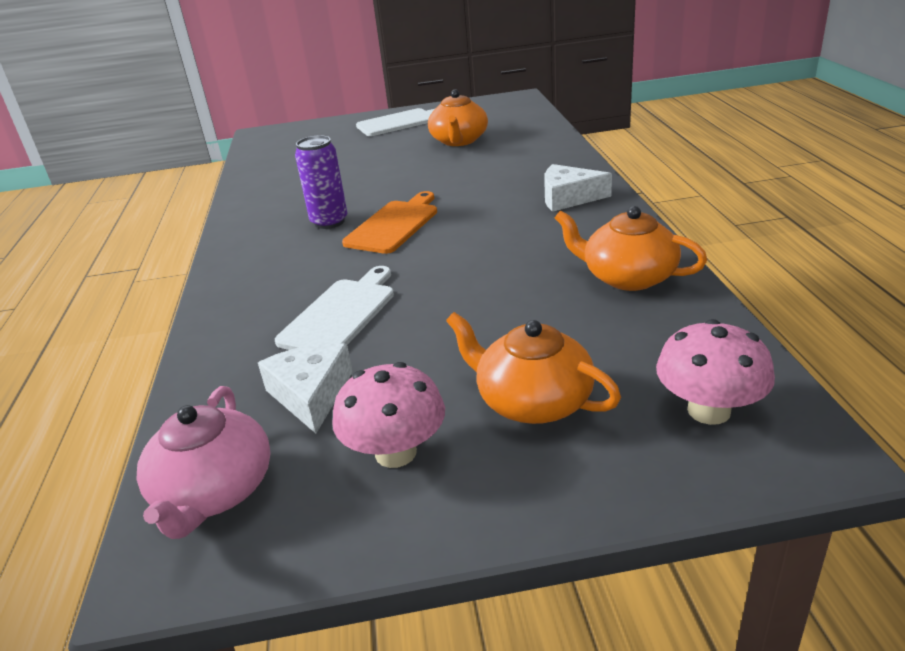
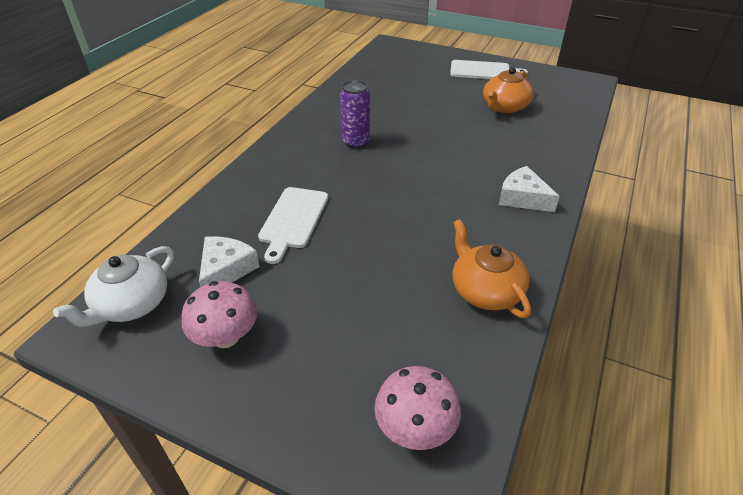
camera: 30 degrees right, 10 degrees up
(214, 491) = (131, 304): pink teapot -> white teapot
(340, 314) = (293, 220): white cutting board -> white cutting board turned 135 degrees clockwise
(394, 225) = (389, 164): orange cutting board -> none
(532, 401) = (326, 350): orange teapot -> none

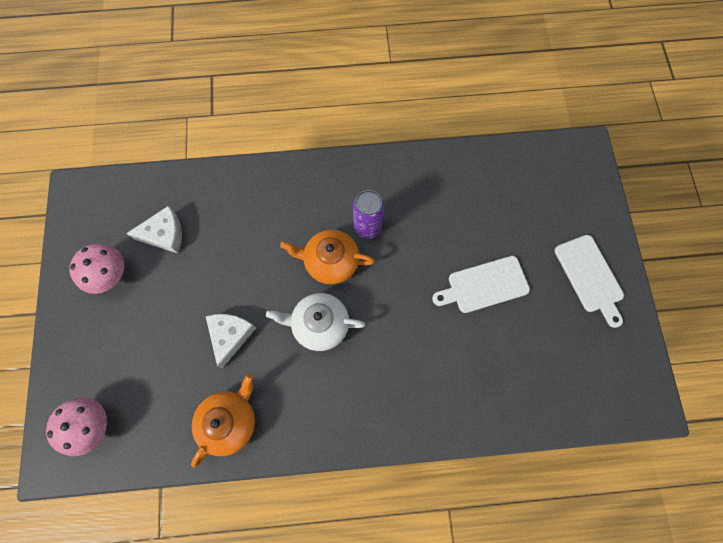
camera: 60 degrees right, 30 degrees up
(131, 304) = (110, 202): white teapot -> white teapot (319, 324)
(293, 220) = (237, 243): white cutting board -> white cutting board (484, 285)
(504, 107) = (520, 331): orange teapot -> orange teapot (330, 261)
(523, 198) = (363, 408): white cheese -> white cheese (230, 336)

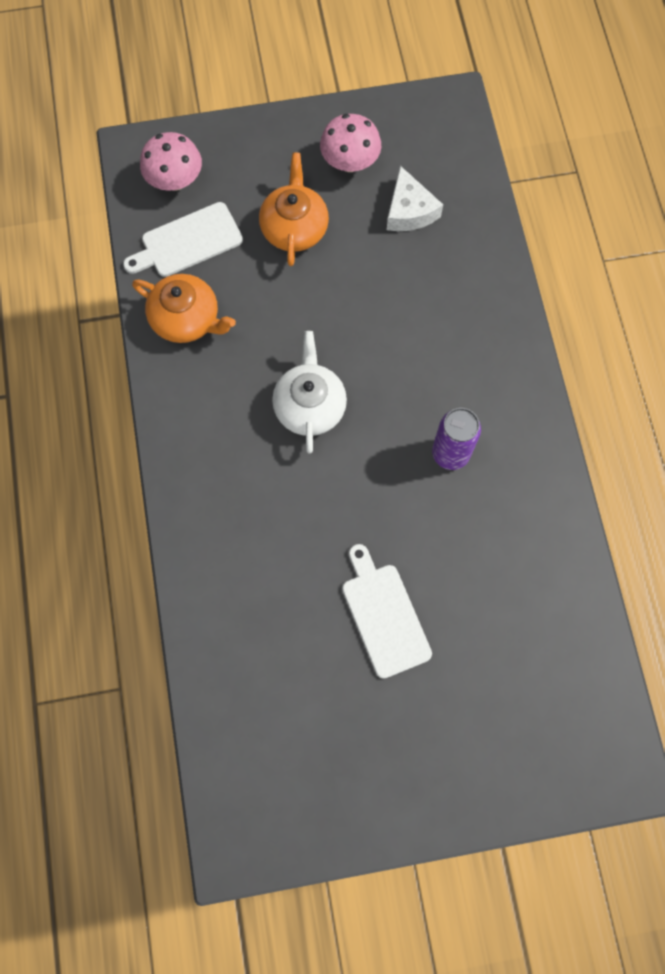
camera: 85 degrees right, 0 degrees up
(230, 336) = (287, 305): white cheese -> none
(330, 261) = (396, 410): orange teapot -> orange teapot (294, 227)
(590, 276) = (413, 770): white cutting board -> white cutting board (187, 242)

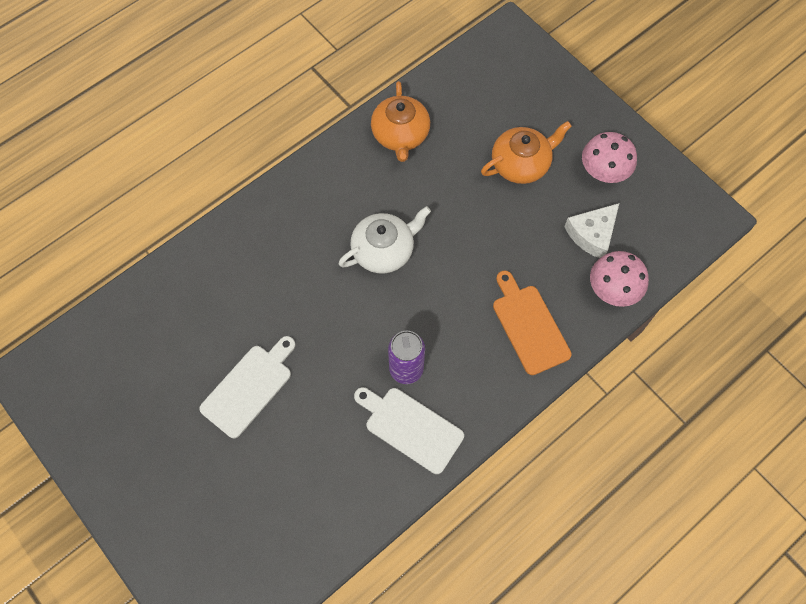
camera: 60 degrees right, 5 degrees down
(175, 180) = (504, 68): pink mushroom -> pink mushroom (613, 289)
(187, 242) = (461, 103): white cutting board -> white cutting board (410, 428)
(469, 319) = (529, 326): none -> orange cutting board

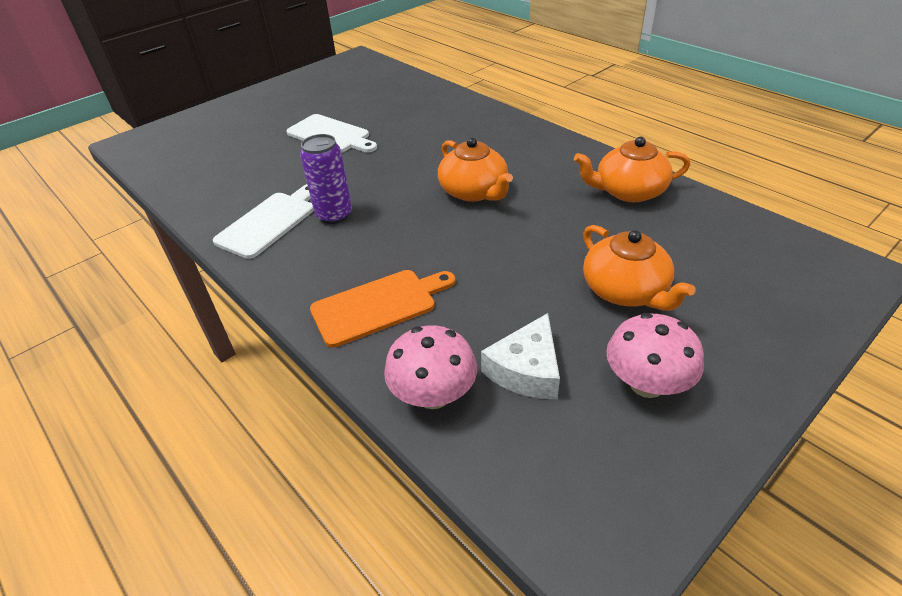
camera: 90 degrees right, 25 degrees down
(384, 250) = (474, 191): white teapot -> orange teapot
(592, 234) = (526, 370): white cheese -> white cheese turned 105 degrees counterclockwise

